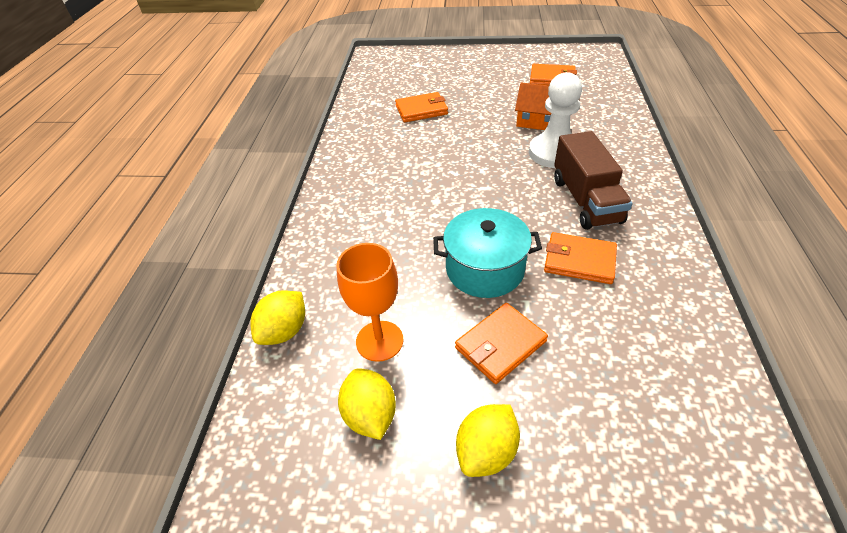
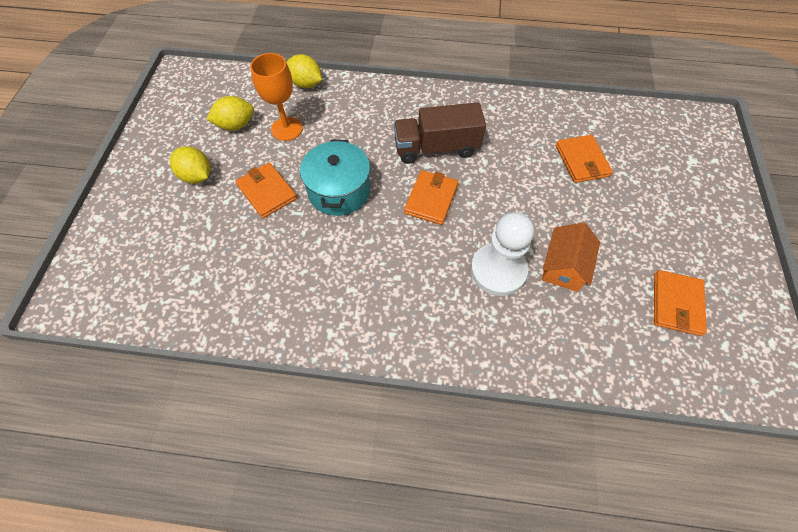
camera: 90 degrees right, 15 degrees up
(579, 261) = (336, 257): orange wallet -> orange wallet (431, 199)
(586, 200) = (415, 281): brown truck -> brown truck (436, 148)

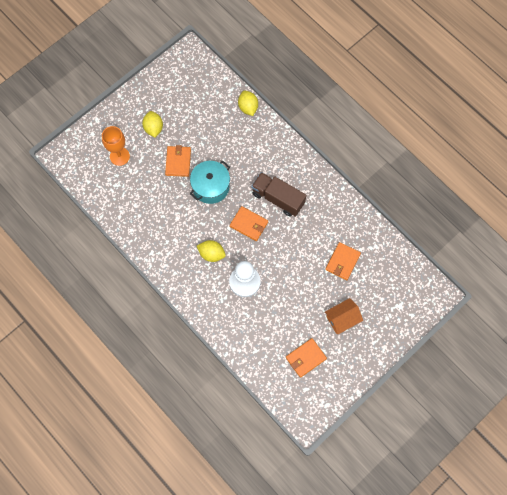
camera: 40 degrees right, 10 degrees up
(236, 125) = (193, 109): yellow lemon -> yellow lemon (211, 254)
(287, 129) = (215, 131): orange goblet -> orange goblet (119, 156)
(431, 199) = (249, 224): orange wallet -> orange wallet turned 60 degrees clockwise
(564, 267) = (275, 303): orange house -> orange house (342, 319)

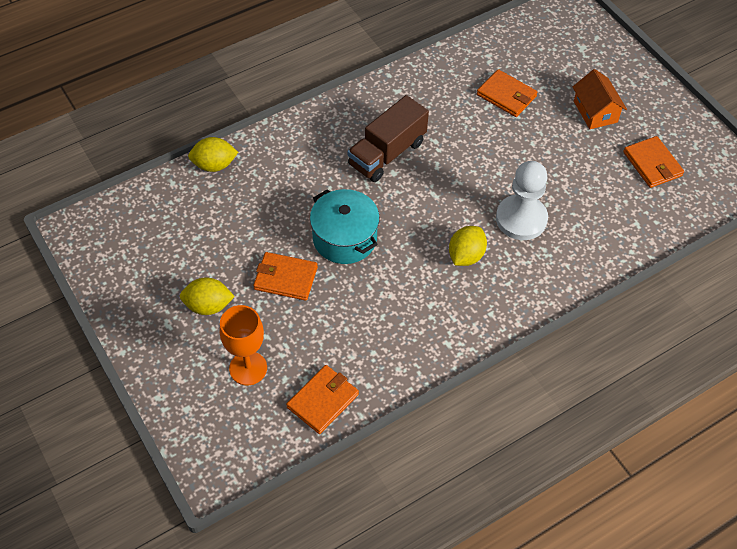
camera: 80 degrees left, 15 degrees down
(249, 224) = (423, 198): orange wallet -> orange wallet (323, 400)

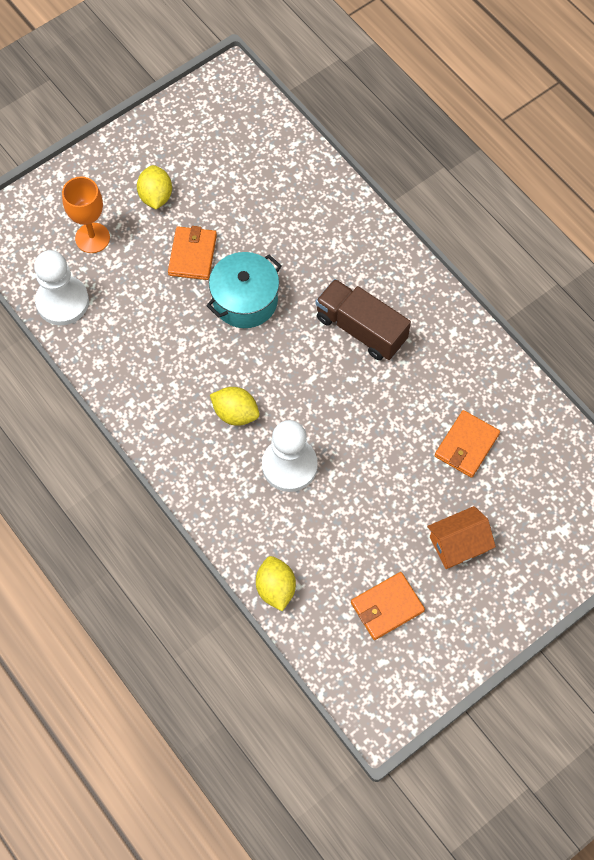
camera: 85 degrees right, 10 degrees up
(214, 165) = (322, 175): yellow lemon -> yellow lemon (276, 588)
(323, 400) = (62, 302): orange wallet -> white pawn

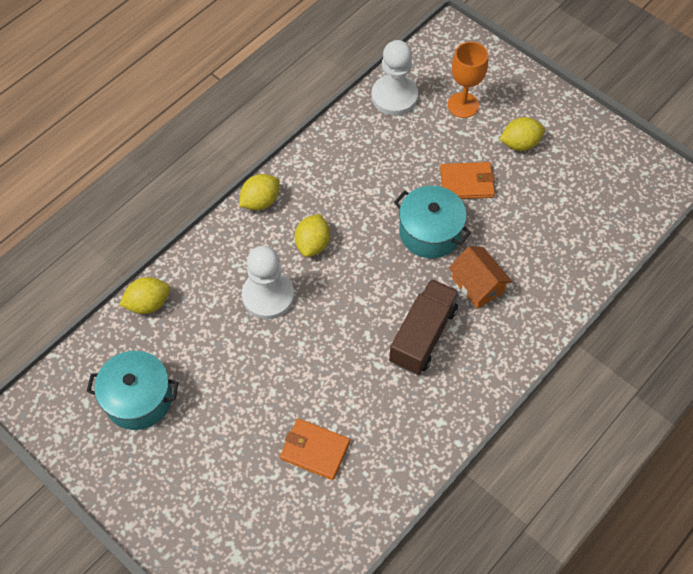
camera: 80 degrees right, 5 degrees down
(169, 458) = (260, 201): none -> yellow lemon
(387, 607) = (138, 398): orange wallet -> turquoise pot
(458, 544) = (208, 455): orange house -> orange house (477, 285)

